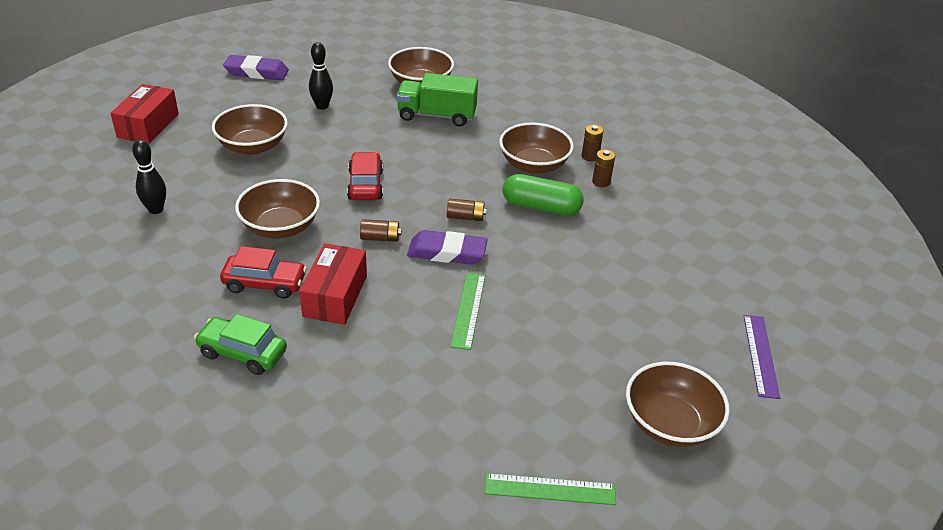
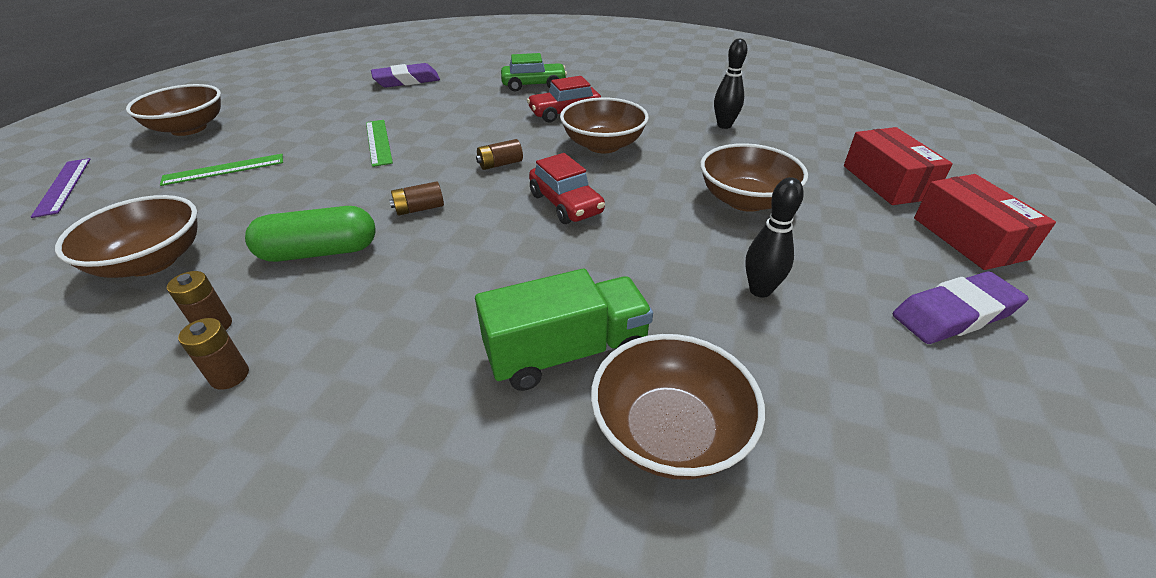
camera: 155 degrees right, 0 degrees up
(335, 296) = (501, 121): red box -> red box (968, 238)
(447, 252) = (422, 173): purple eraser -> purple eraser (407, 81)
(534, 165) = (343, 315): brown bowl -> brown bowl (152, 261)
(550, 489) = (289, 88): green ruler -> green ruler (224, 169)

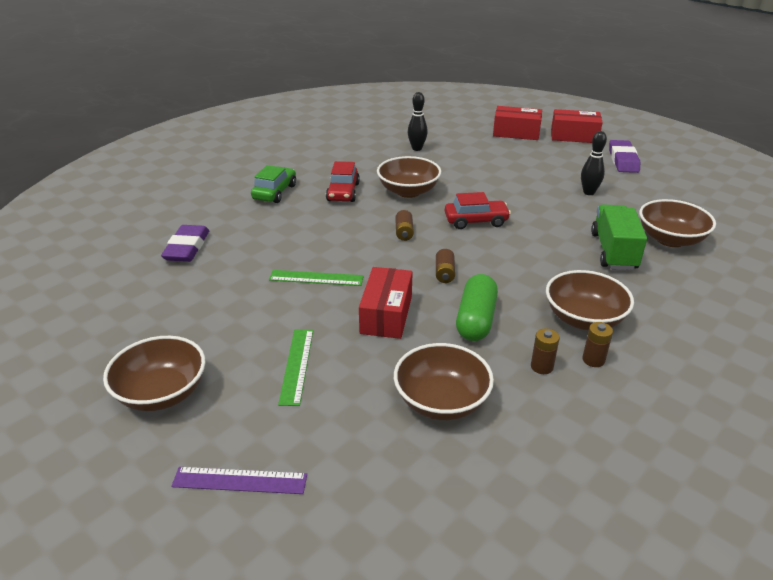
camera: 65 degrees left, 5 degrees down
(319, 193) = (386, 315): none -> red box
(745, 200) = (509, 171): brown bowl -> brown bowl (584, 319)

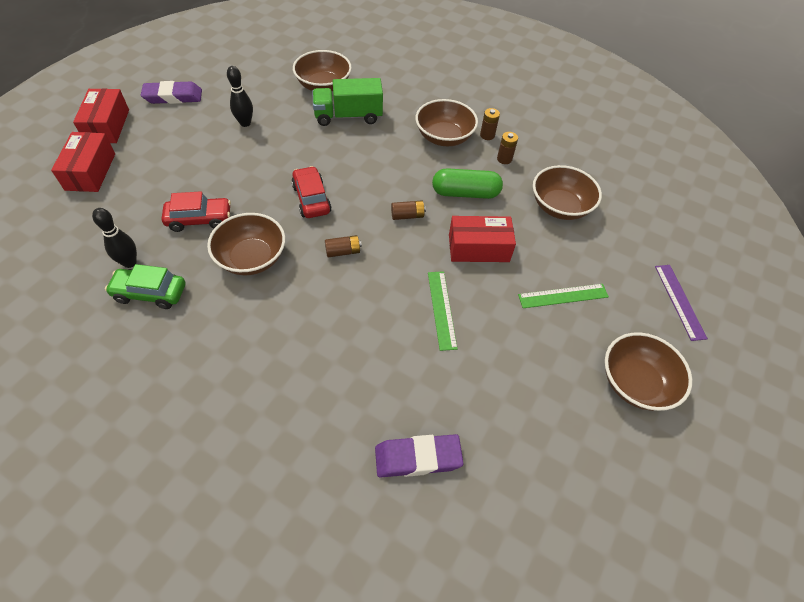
camera: 105 degrees left, 20 degrees up
(274, 192) = (263, 399): green car -> green car (150, 293)
(343, 192) = (258, 321): red car -> red car (199, 219)

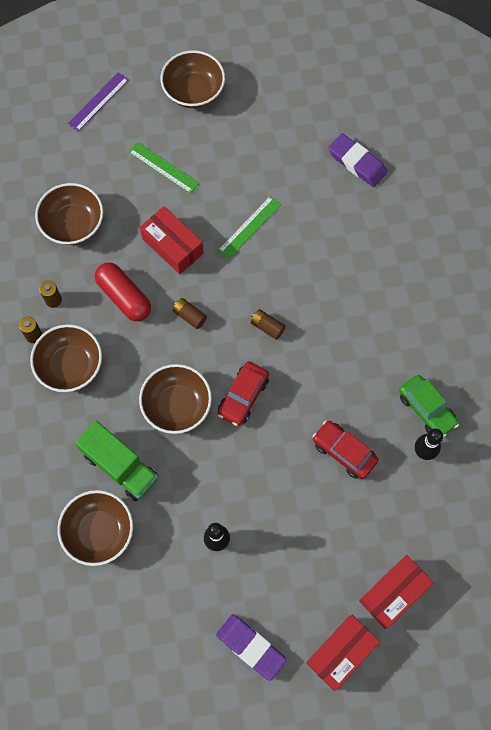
camera: 130 degrees left, 15 degrees up
(251, 258) = (335, 379): brown bowl -> brown bowl (177, 405)
(465, 193) = (124, 297): green capsule -> red capsule

